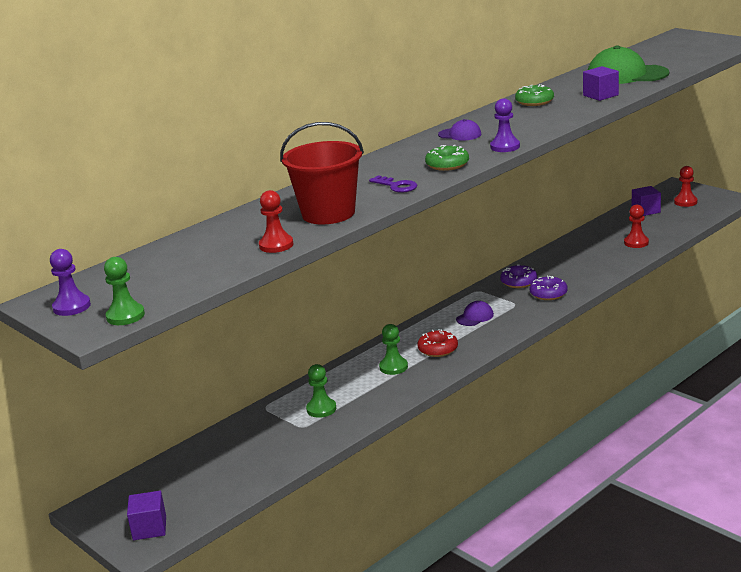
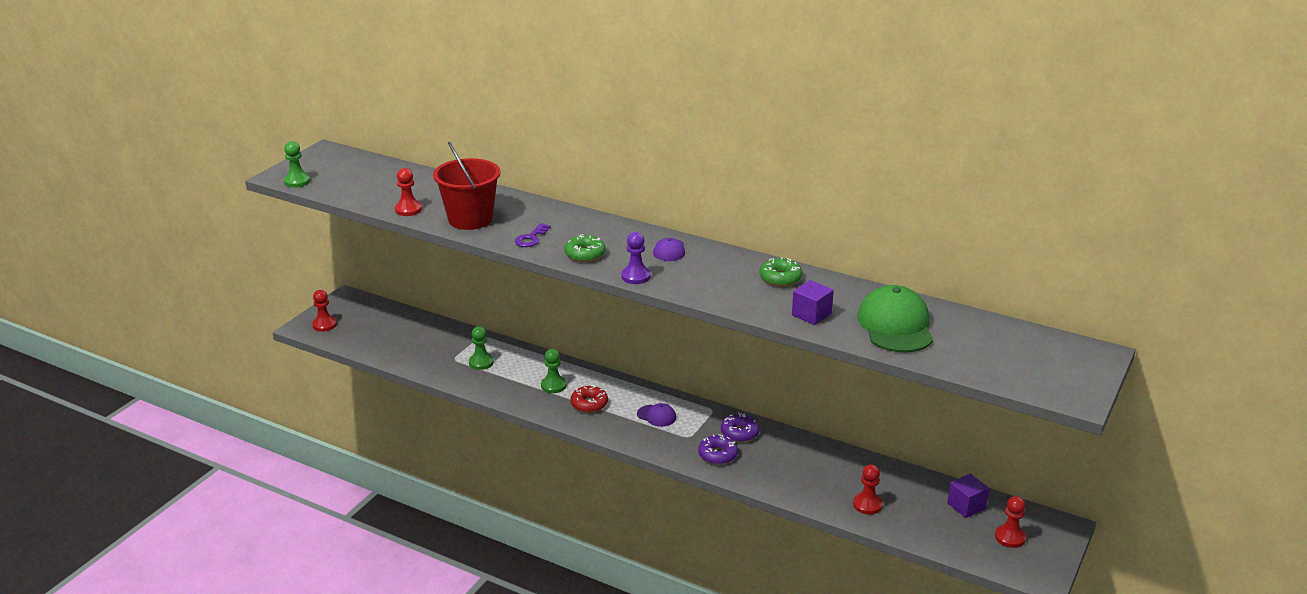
camera: 70 degrees right, 5 degrees up
(72, 307) = (315, 162): purple pawn -> none
(149, 528) = (324, 325): purple cube -> red pawn

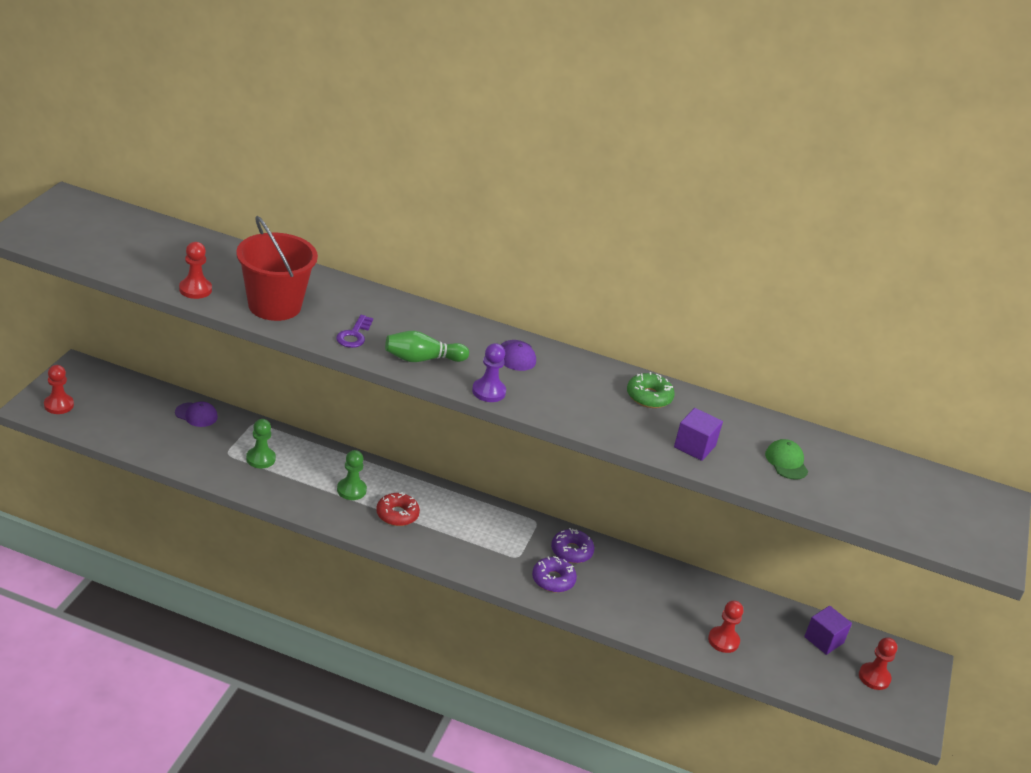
camera: 15 degrees left, 5 degrees up
(297, 181) = (44, 243): green pawn -> none
(585, 254) = (422, 359): green donut -> green bowling pin
(656, 416) = (476, 530): purple cap -> purple cap (196, 415)
(895, 325) = (786, 462): green cap -> green cap, size x0.49

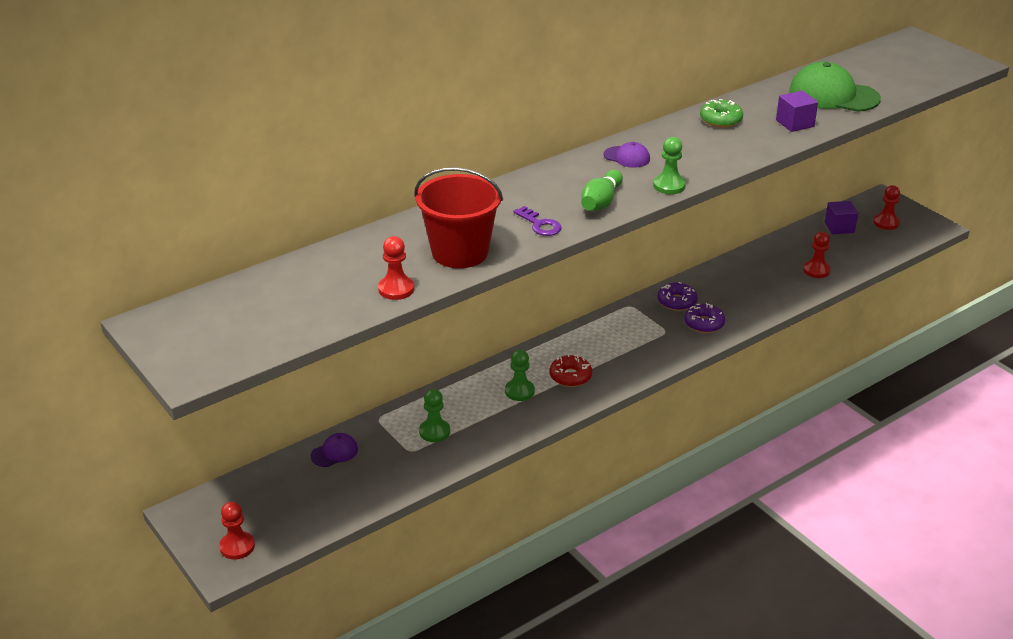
camera: 50 degrees left, 0 degrees up
(488, 391) = (669, 186): purple pawn -> green pawn
(786, 462) = (833, 95): green cap -> green cap, size x2.04

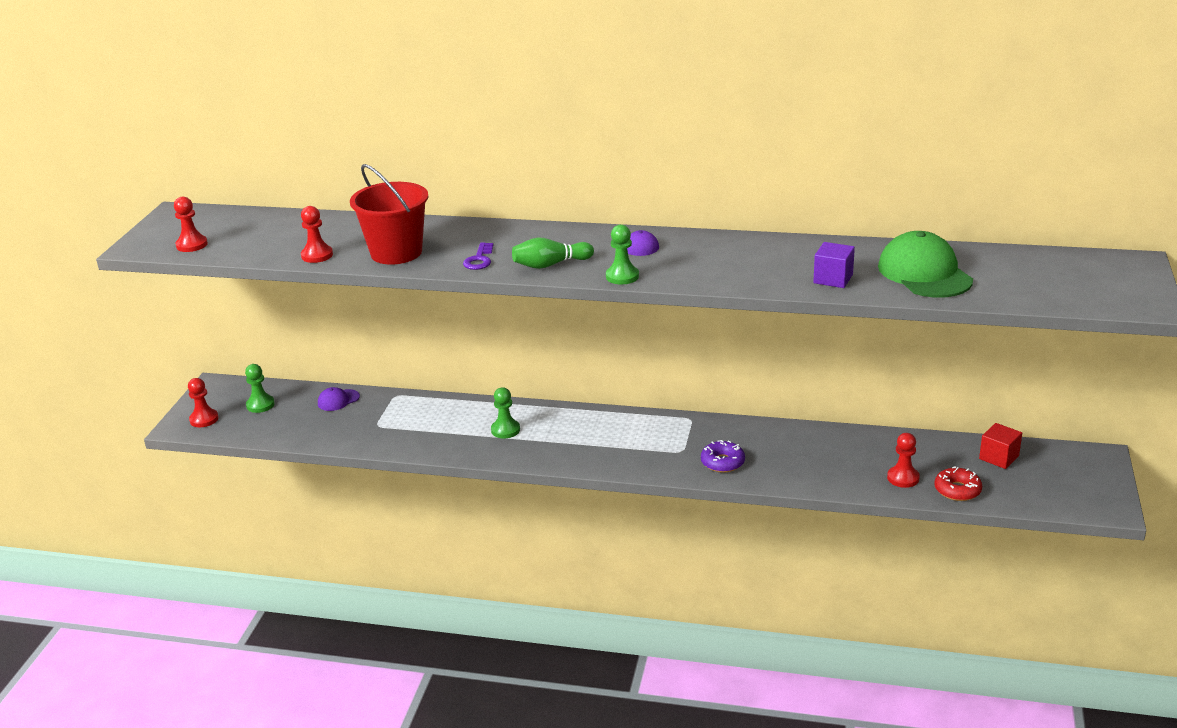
camera: 50 degrees right, 5 degrees down
(334, 452) = (338, 400): purple cap -> purple cap turned 135 degrees clockwise
(434, 432) = (410, 423): green pawn -> green pawn (260, 405)
(570, 376) = (555, 440): red donut -> red donut (957, 490)
(677, 302) = (732, 436): purple donut -> none
(720, 120) = (775, 251): green donut -> none
(839, 227) = (999, 457): purple cube -> red cube
(886, 223) = (1058, 478): red pawn -> red pawn (192, 245)

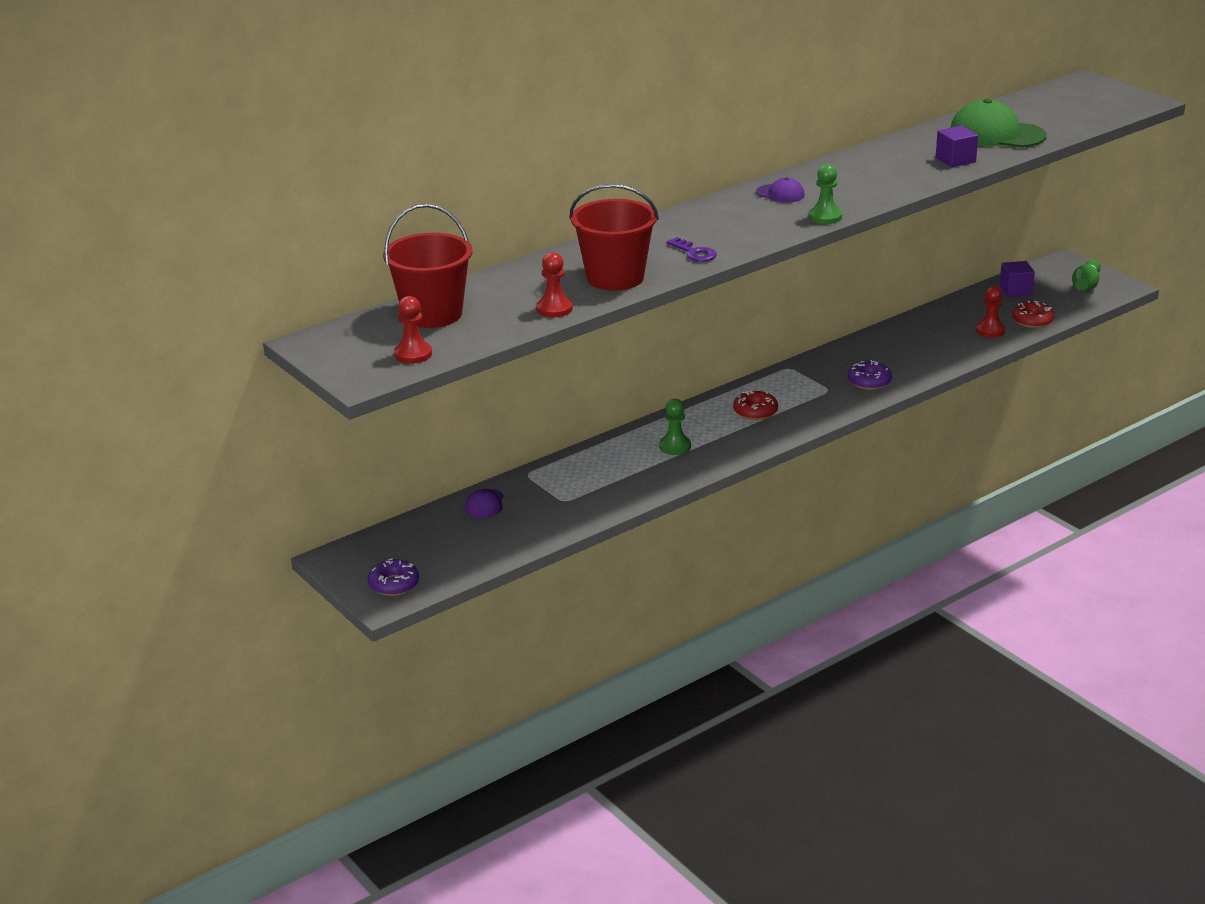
camera: 50 degrees left, 0 degrees up
(204, 419) = (394, 584): red pawn -> purple donut
(260, 226) = (432, 314): none -> red bucket
(260, 405) = (420, 546): green pawn -> none
(550, 265) = (756, 232): green bowling pin -> green bowling pin (1086, 286)
(602, 437) = (755, 412): none -> red donut
(999, 457) = (1015, 290): red cube -> purple cube

